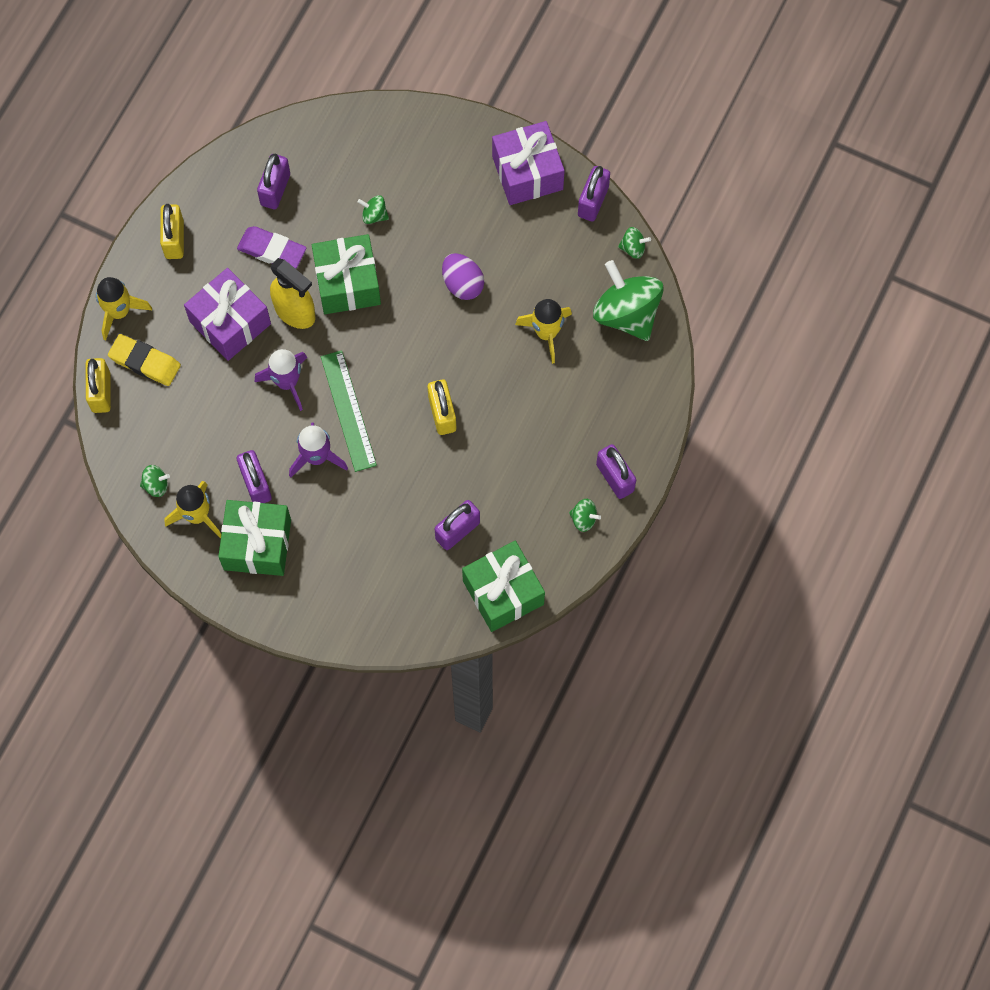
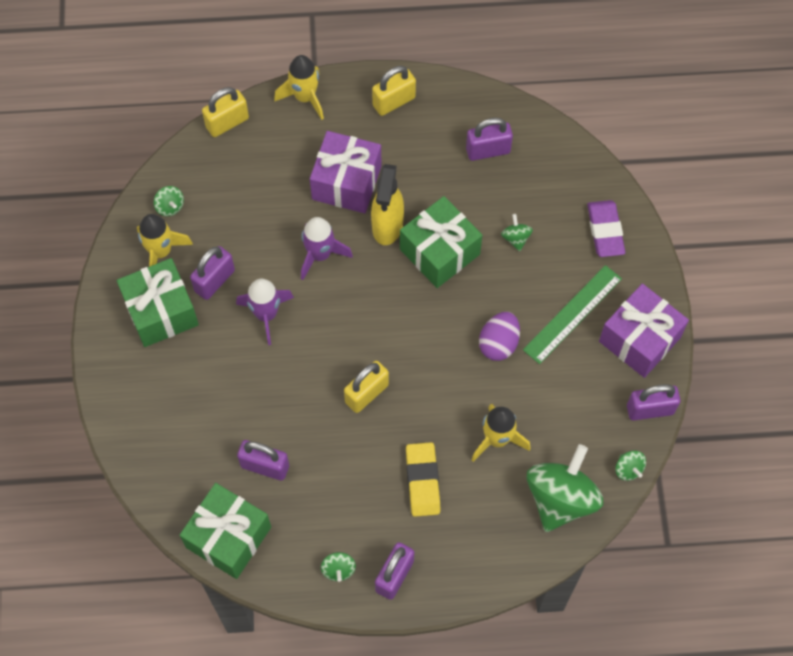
camera: 60 degrees right, 5 degrees down
(145, 362) = (272, 139): yellow eraser -> yellow eraser (422, 481)
(272, 250) = (431, 178): purple eraser -> purple eraser (605, 231)
(348, 410) = (323, 316): green ruler -> green ruler (572, 314)

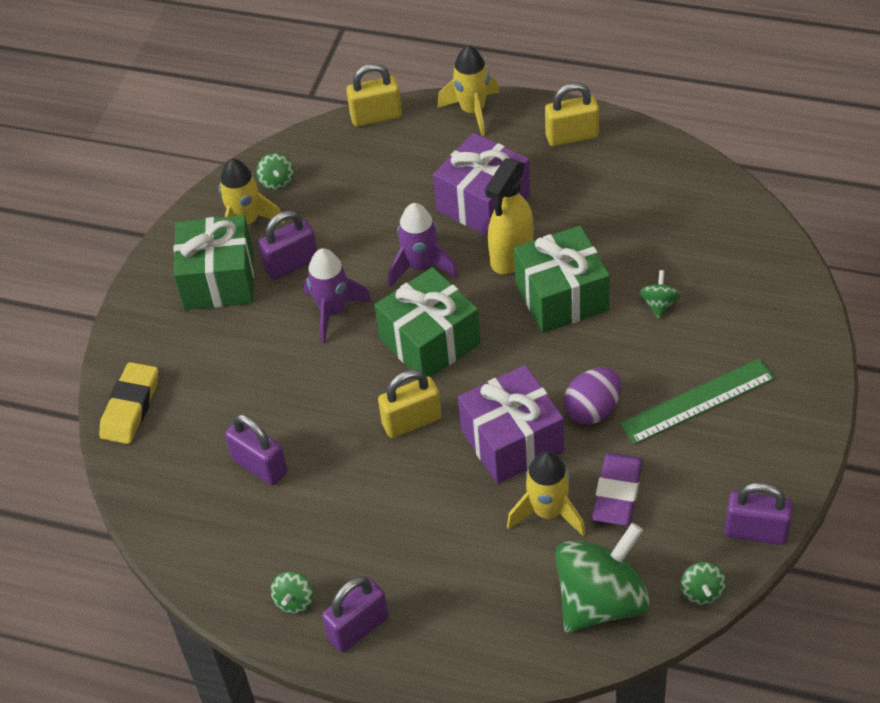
camera: 25 degrees right, 15 degrees down
(228, 537) = (184, 529): green gift -> green gift (430, 341)
(422, 481) = (437, 533): yellow eraser -> yellow eraser (130, 407)
(488, 150) = (662, 208): purple padlock -> none
(605, 231) = (773, 323): purple eraser -> purple eraser (617, 493)
(639, 339) = (772, 450): purple gift -> purple gift (512, 441)

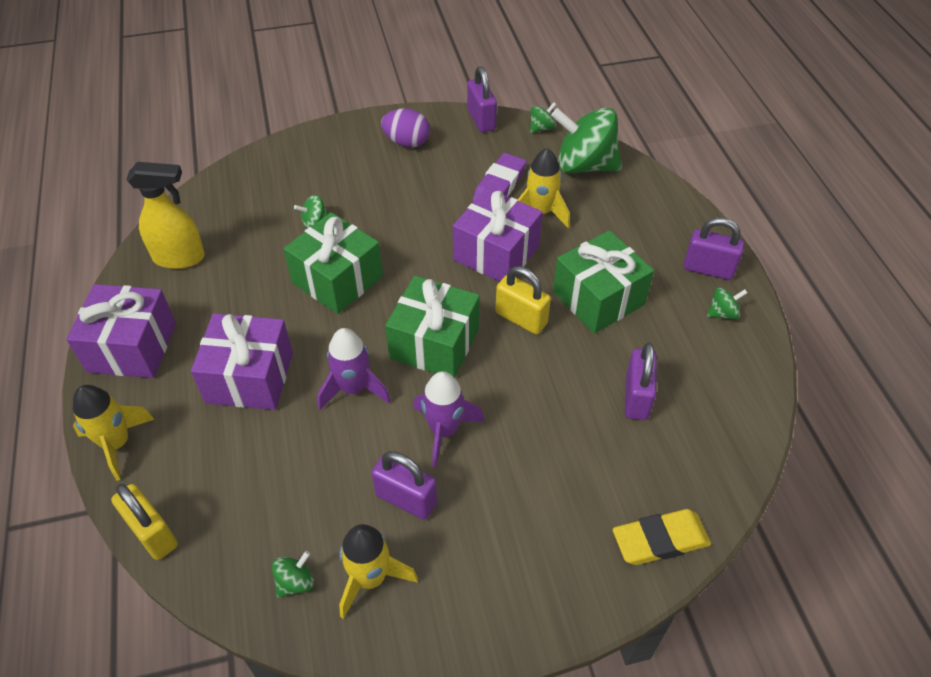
camera: 125 degrees left, 0 degrees up
(219, 280) = (463, 557): green gift -> green gift (598, 298)
(511, 256) = (308, 329): yellow spray bottle -> yellow spray bottle (180, 258)
(572, 136) = (132, 347): yellow padlock -> purple gift
(592, 410) = (438, 222): purple egg -> purple egg (406, 142)
(617, 493) = (499, 186): purple eraser -> purple eraser turned 45 degrees counterclockwise
(697, 401) = (395, 174): green ruler -> none

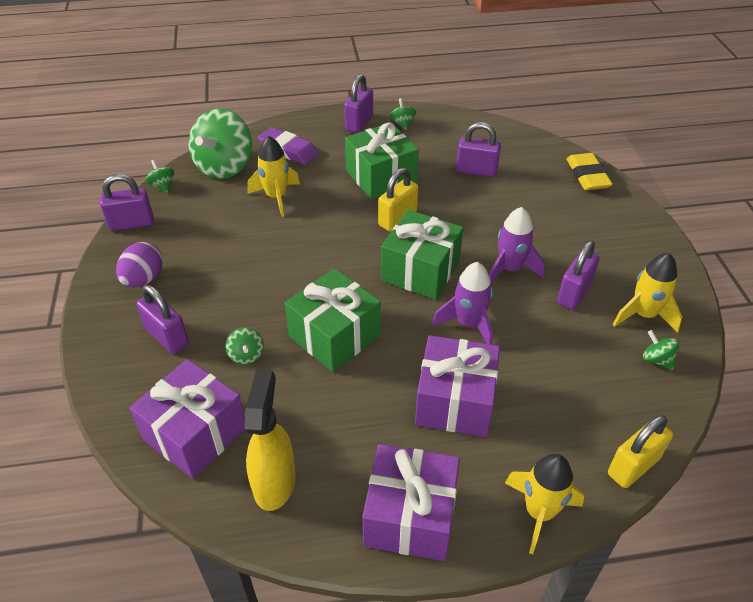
camera: 85 degrees left, 5 degrees down
(336, 170) = (167, 337): none -> purple padlock
(496, 253) = (321, 227): purple gift -> purple gift (195, 433)
(499, 186) = (234, 219): purple eraser -> purple eraser (288, 150)

